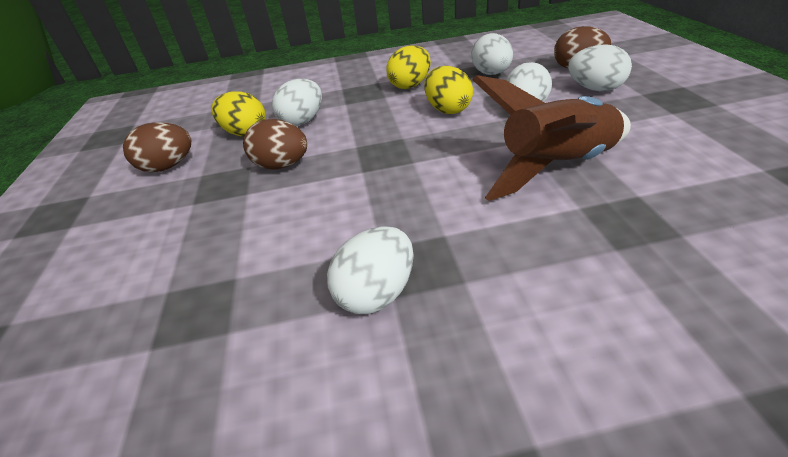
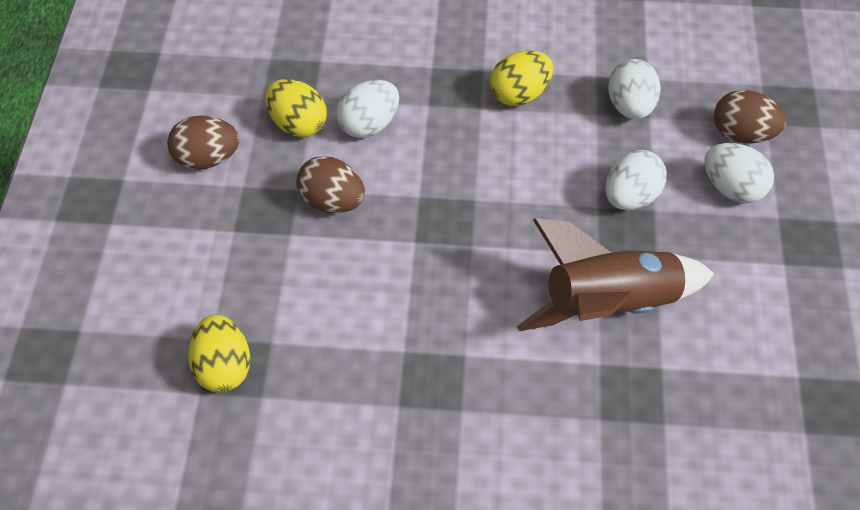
camera: 10 degrees right, 15 degrees up
(376, 293) = (386, 398): white egg -> none
(447, 110) = (544, 166): yellow egg -> yellow egg (223, 368)

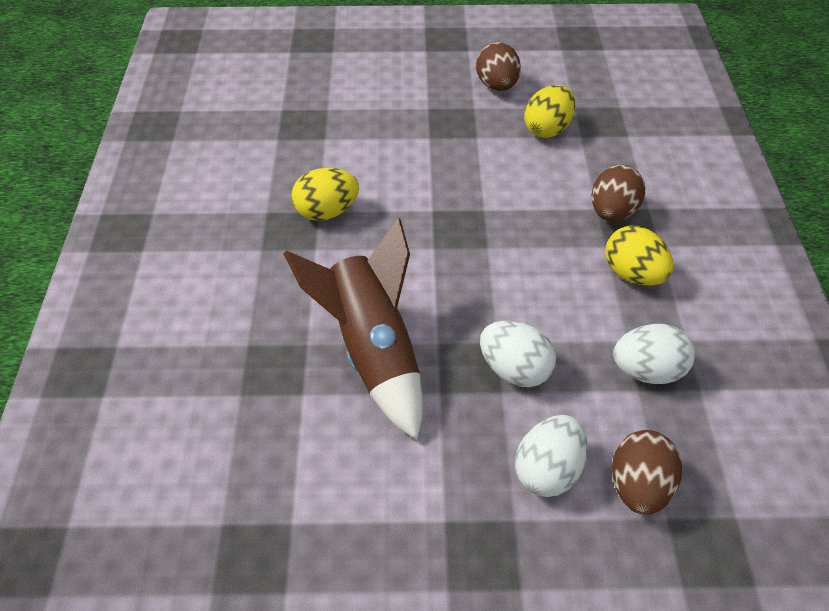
camera: 85 degrees right, 5 degrees down
(223, 368) = (301, 117): yellow egg -> yellow egg (326, 212)
(332, 202) = (466, 157): brown egg -> brown egg (612, 212)
(369, 125) = (559, 171): white egg -> none

